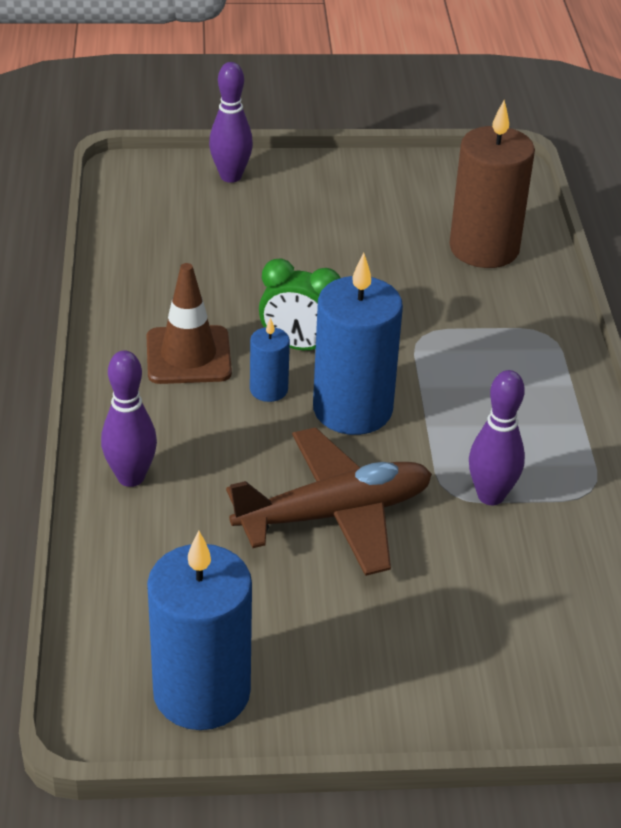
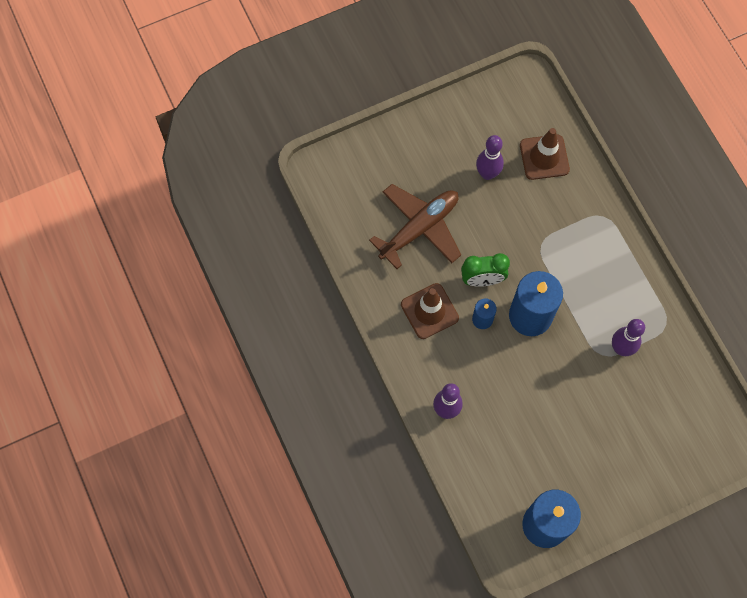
camera: 20 degrees left, 30 degrees up
(231, 176) = (377, 150): purple bowling pin -> purple bowling pin (487, 174)
(334, 514) = (554, 392): brown plane -> brown plane (419, 228)
(484, 248) = (544, 157): brown candle -> brown traffic cone

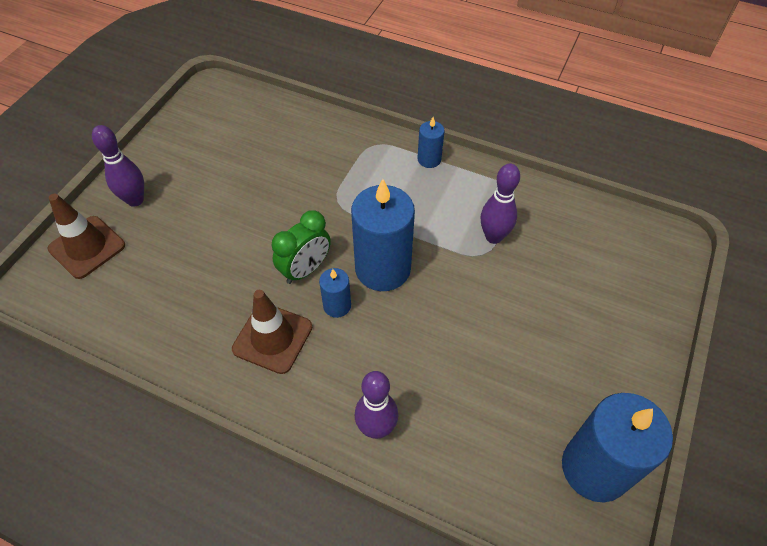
camera: 40 degrees left, 15 degrees down
(419, 228) = (198, 267): brown plane -> none
(487, 174) = (233, 178): purple bowling pin -> purple bowling pin (135, 200)
(544, 157) = (278, 134): brown traffic cone -> brown traffic cone (87, 247)
(632, 257) = (429, 159): none -> blue candle

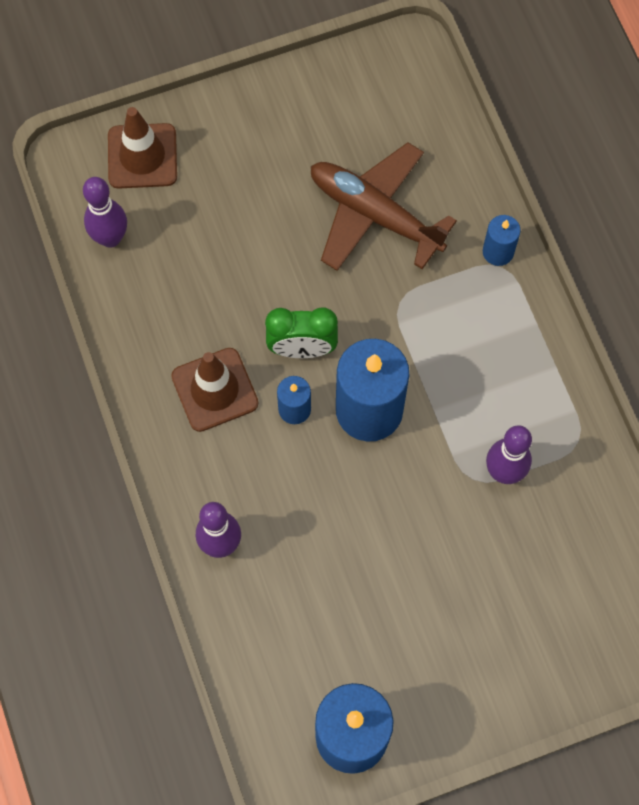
camera: 45 degrees right, 15 degrees up
(135, 200) = (222, 137): purple bowling pin -> purple bowling pin (110, 238)
(274, 171) = (375, 214): none -> brown plane
(429, 159) = (537, 333): blue candle -> blue candle (498, 252)

